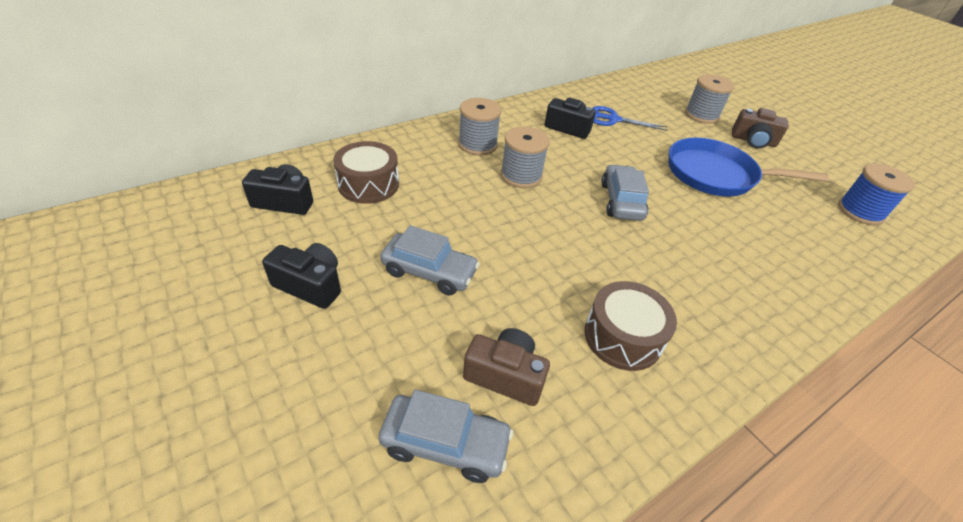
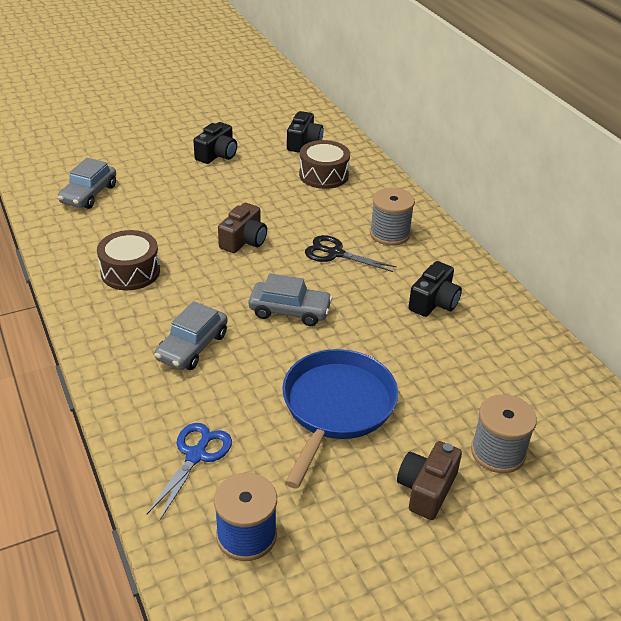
camera: 100 degrees right, 5 degrees down
(429, 271) = (218, 197): grey car -> grey car (192, 347)
(505, 375) = (121, 218): brown camera -> brown camera (244, 241)
(521, 176) = (335, 253): grey spool -> black scissors
(613, 119) = (463, 347): blue scissors -> blue scissors (196, 455)

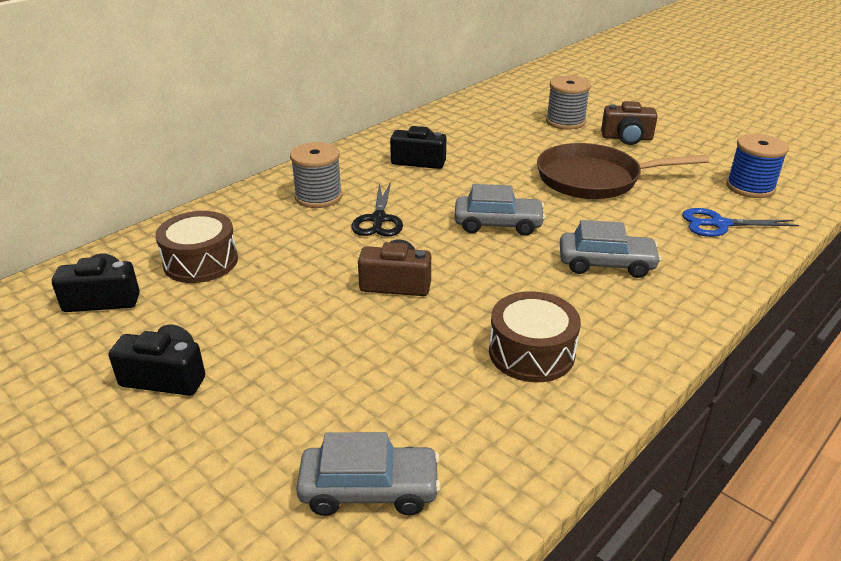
camera: 110 degrees left, 5 degrees down
(290, 311) = (498, 224): grey car -> grey car turned 105 degrees clockwise
(336, 407) = (594, 179): blue pan -> brown pan

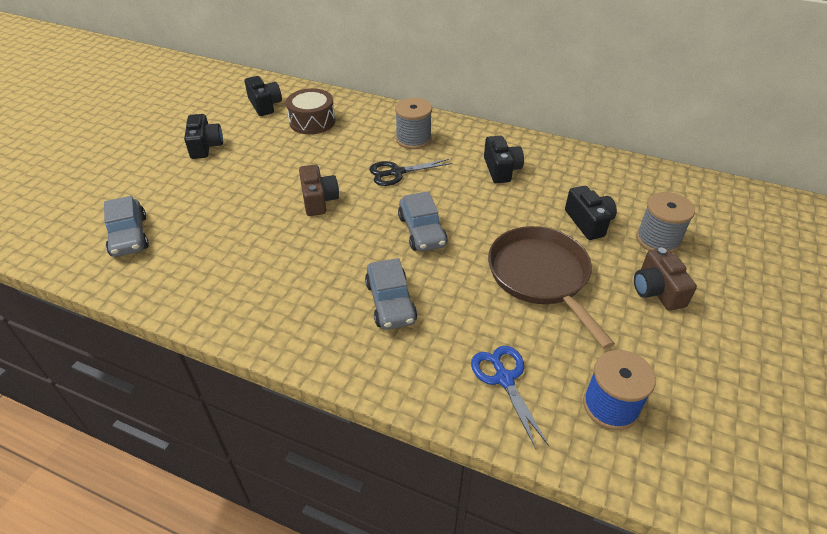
camera: 70 degrees right, 10 degrees up
(528, 141) = (588, 222): none -> black camera
(531, 352) = (259, 277): brown drum -> none

